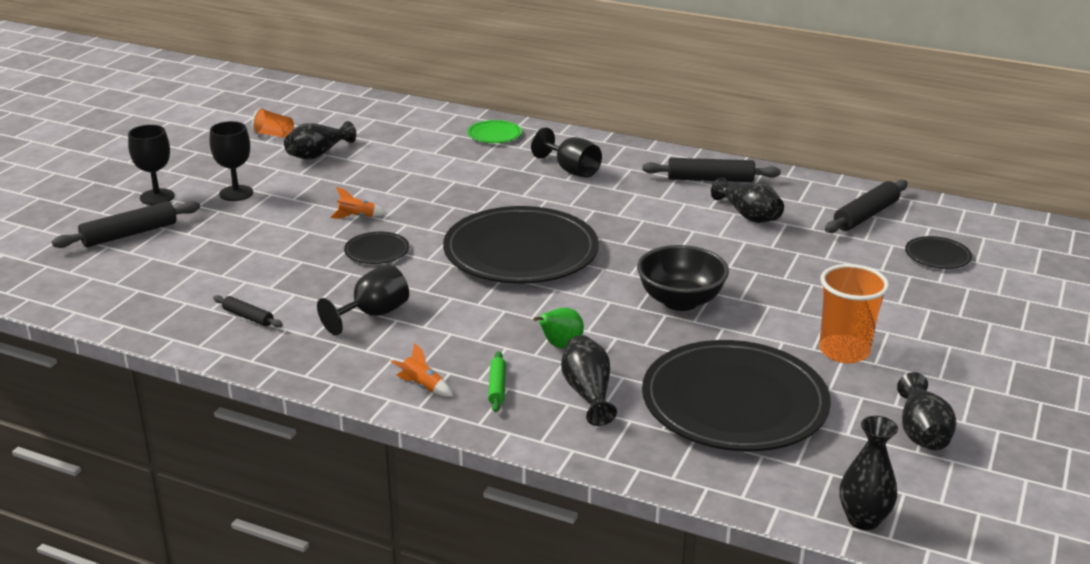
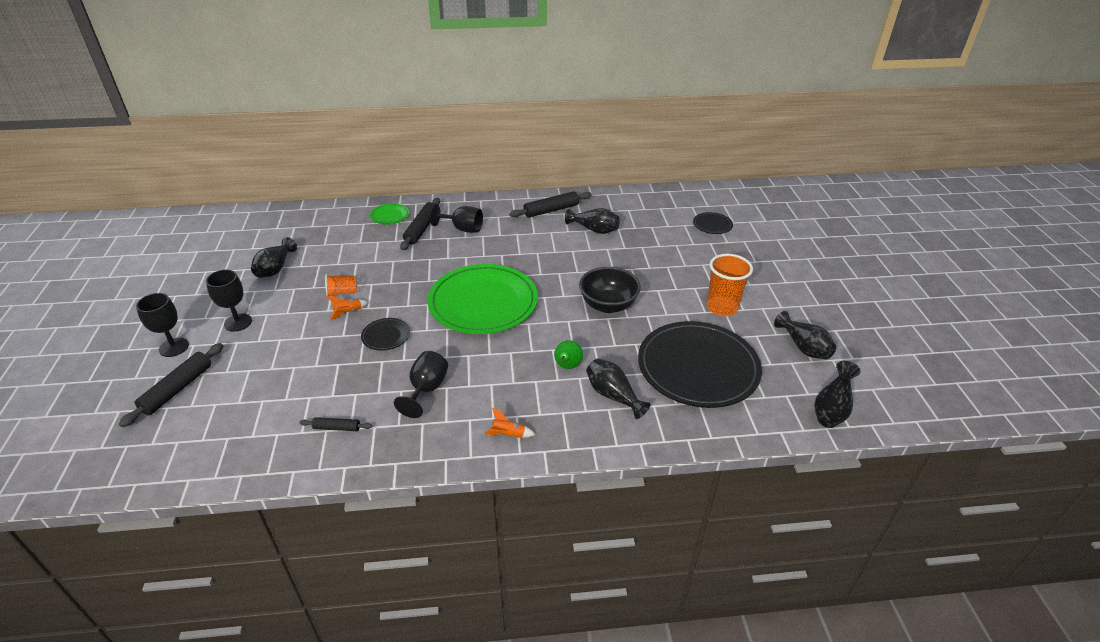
camera: 30 degrees left, 10 degrees up
(274, 135) = (227, 262): orange cup -> orange cup (342, 292)
(497, 387) = (556, 414): green rolling pin -> none
(521, 252) = (483, 303): black plate -> green plate
(865, 215) = (654, 209): black rolling pin -> black rolling pin (421, 229)

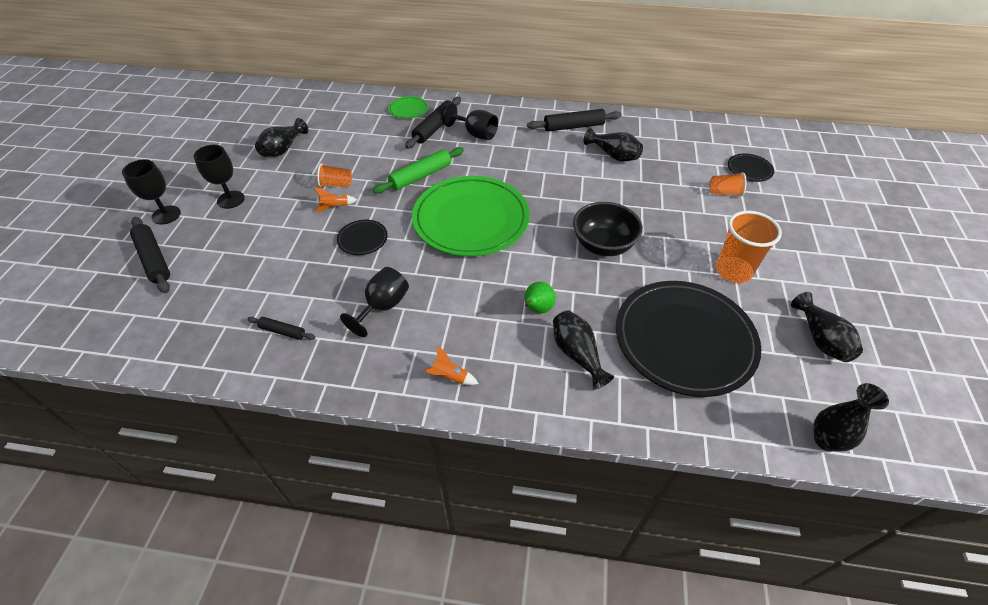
camera: 15 degrees right, 10 degrees up
(177, 389) = (154, 259): black rolling pin -> black rolling pin turned 75 degrees counterclockwise
(423, 273) = (420, 176): none -> green rolling pin
(697, 246) = (724, 192): none -> orange cup

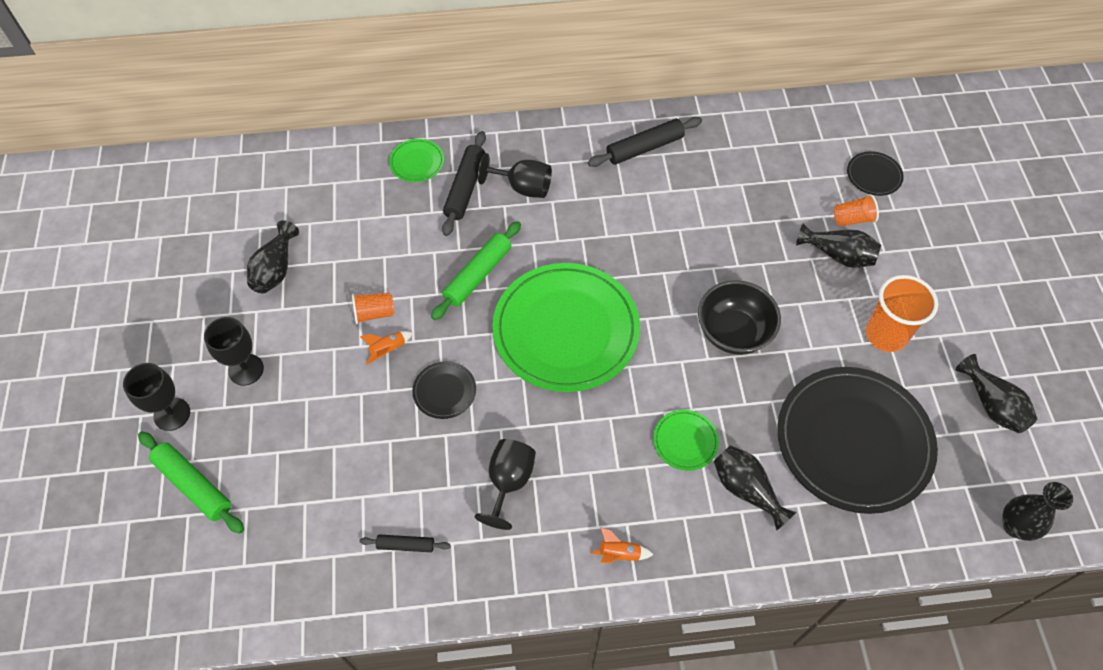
camera: 15 degrees left, 10 degrees up
(154, 259) = (194, 485): black rolling pin -> green rolling pin
(537, 309) = (685, 441): green pear -> green plate
(613, 155) = (707, 187): black vase -> black vase (838, 255)

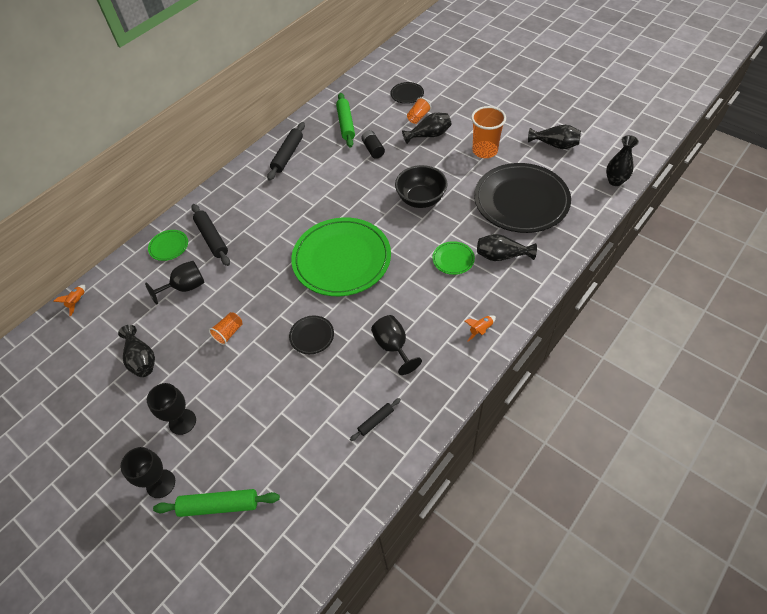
camera: 40 degrees left, 5 degrees down
(388, 350) = (257, 343): orange rocket -> orange rocket (77, 302)
(478, 275) = (266, 271): green rolling pin -> green rolling pin (346, 124)
(523, 187) = (244, 215): black goblet -> black goblet (185, 287)
(748, 219) = (373, 149): none -> black battery

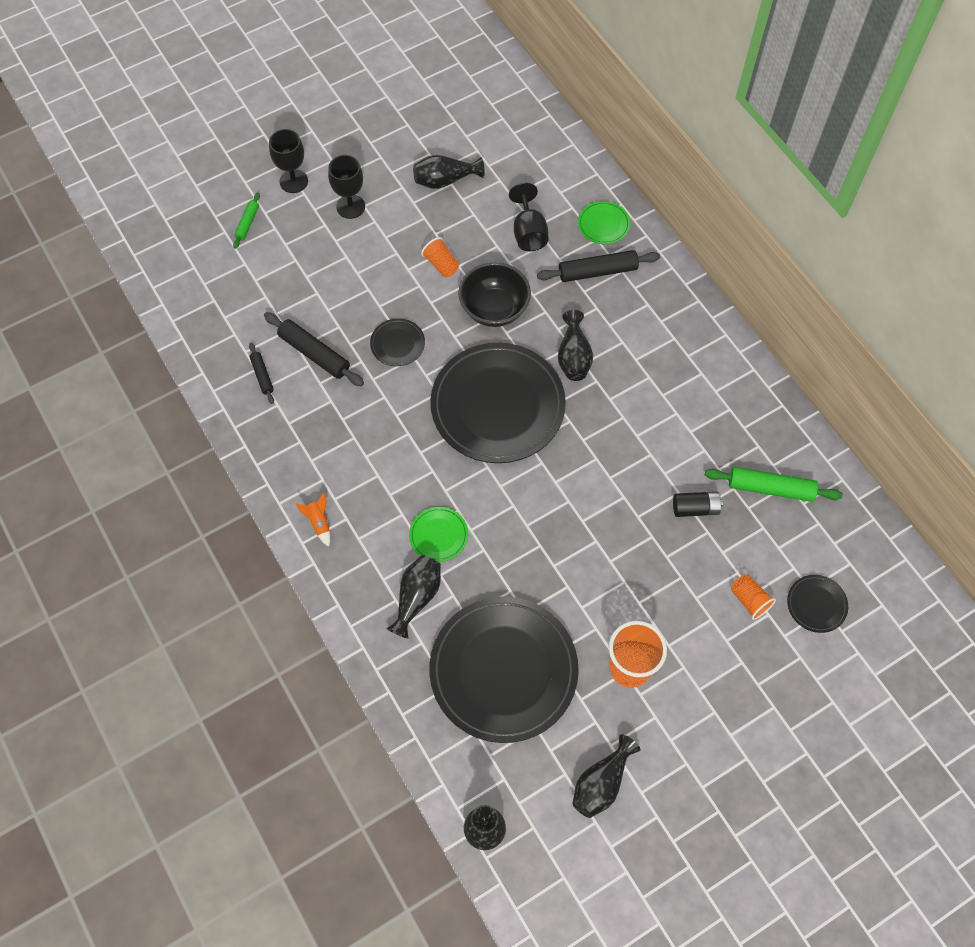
camera: 105 degrees right, 10 degrees up
(77, 302) = (554, 129): orange rocket -> none
(219, 505) = (247, 223): green rolling pin -> green rolling pin, size x0.56
(287, 155) = (727, 391): black rolling pin -> black rolling pin (314, 353)
(341, 259) = (497, 406): green plate -> black plate
(393, 346) = (342, 421): black goblet -> none
(421, 199) = (563, 536): black bowl -> black bowl (494, 309)
(429, 135) = (698, 599): black vase -> black vase (573, 356)

